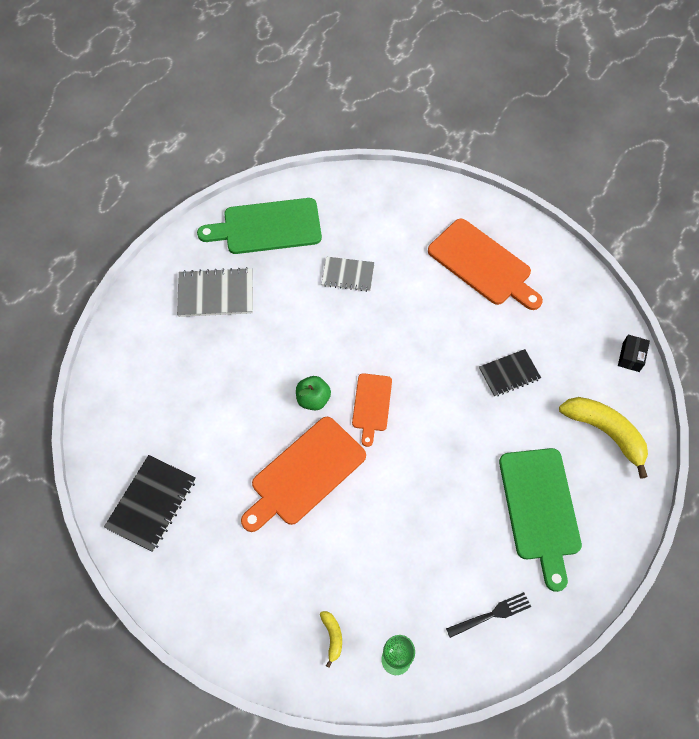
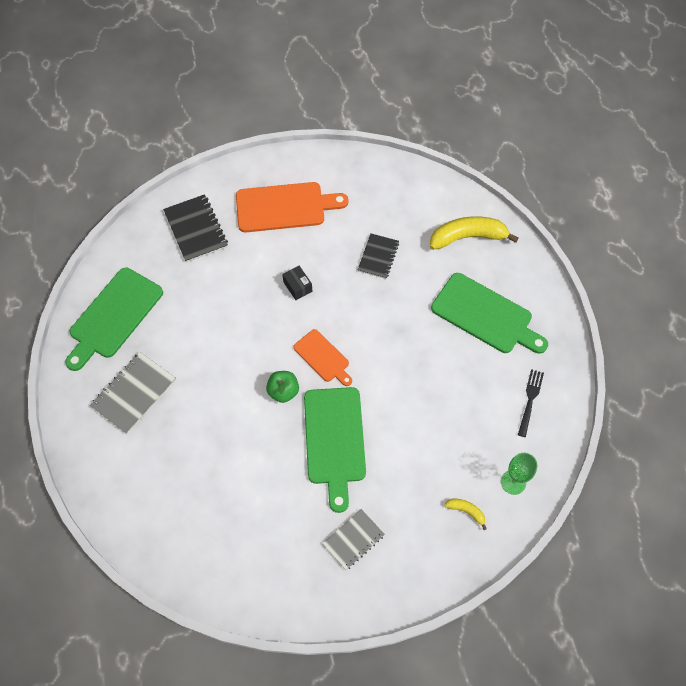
camera: 50 degrees left, 0 degrees up
(151, 504) = (263, 565): black notebook -> black notebook (196, 229)
(304, 474) = (334, 440): orange cutting board -> green cutting board
(348, 275) = (208, 294): grey notebook -> grey notebook (353, 539)
(631, 357) = (431, 181): black box -> black box (297, 286)

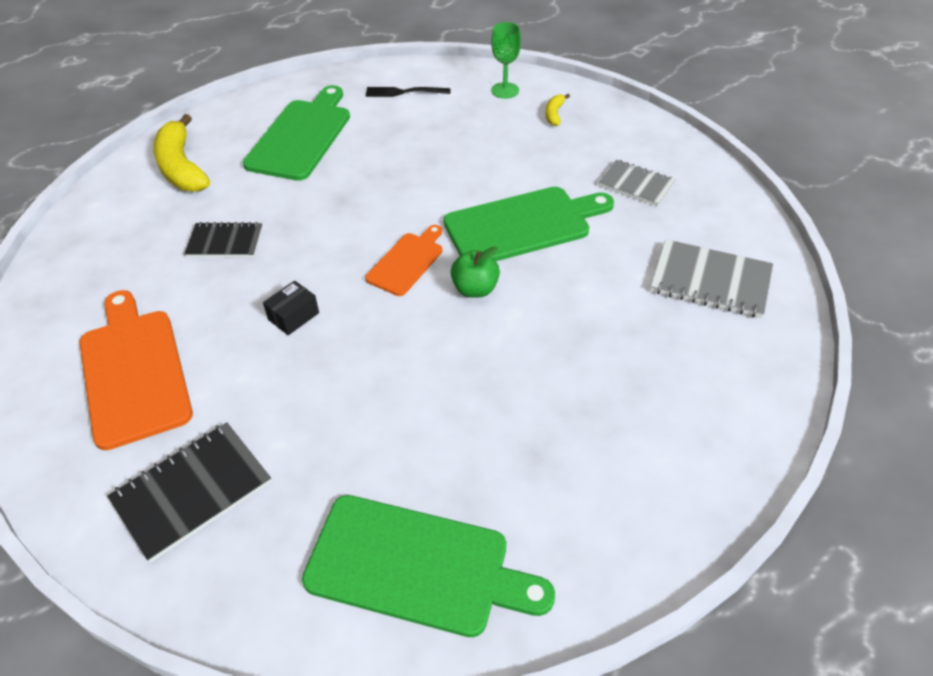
camera: 105 degrees left, 15 degrees down
(134, 393) = (556, 473): grey notebook -> grey notebook (710, 281)

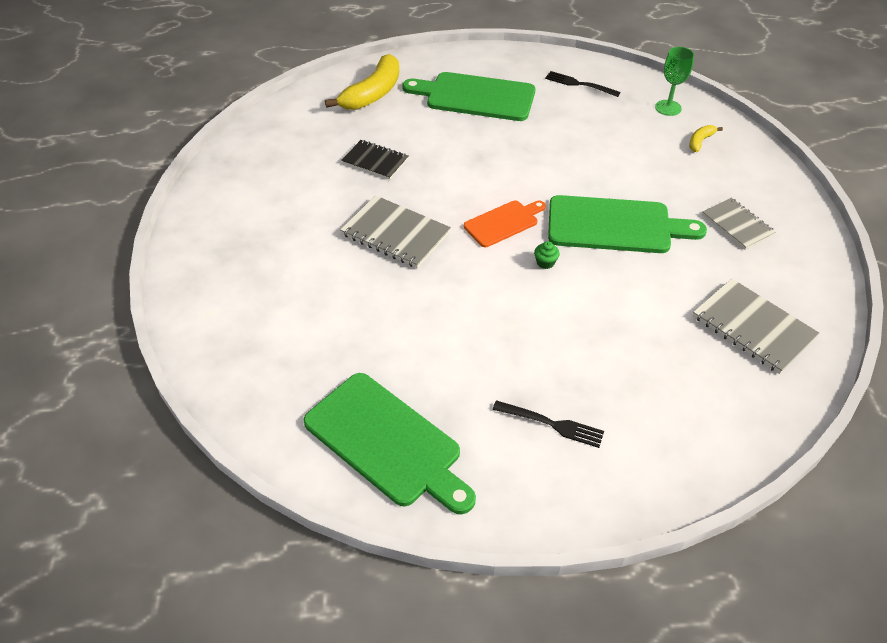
camera: 25 degrees right, 0 degrees up
(134, 371) = (266, 233): orange cutting board -> none
(182, 167) = (373, 93): yellow banana -> yellow banana turned 150 degrees counterclockwise
(192, 491) = (264, 329): black notebook -> none
(293, 316) = (395, 234): black box -> grey notebook
(301, 136) = (475, 96): green cutting board -> green cutting board turned 120 degrees counterclockwise
(475, 289) = (545, 262): green apple -> green cupcake
(582, 464) = (552, 424): none -> black fork

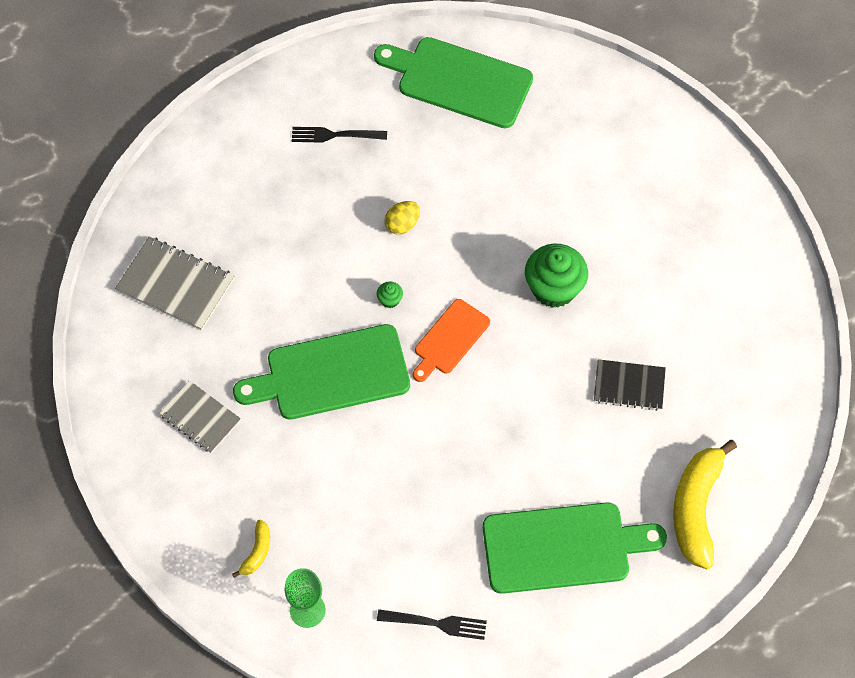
camera: 160 degrees right, 15 degrees up
(395, 234) = (554, 288): grey notebook -> green cupcake
(510, 318) = (402, 224): none -> yellow egg

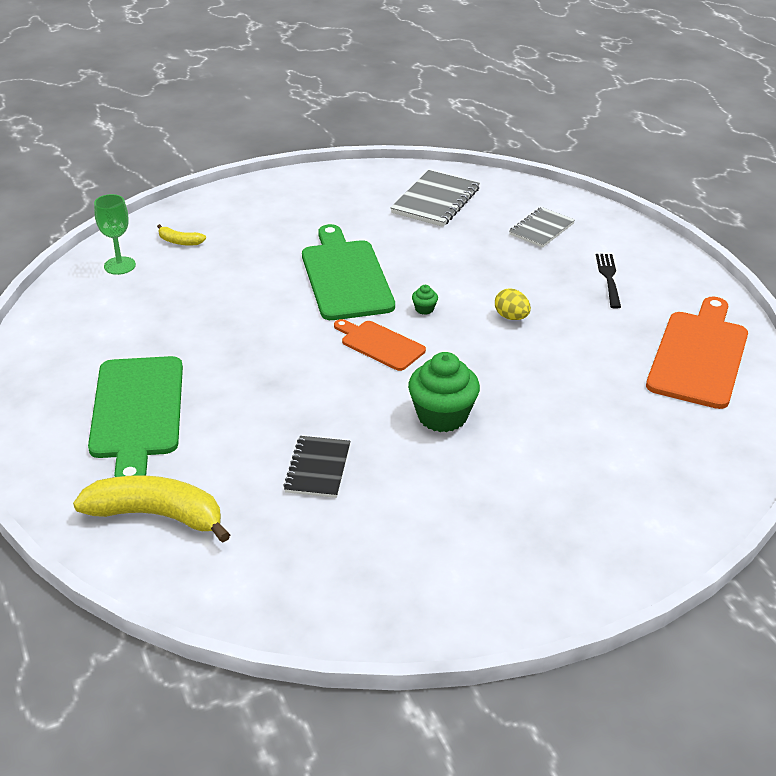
camera: 90 degrees right, 25 degrees down
(200, 418) = (308, 214): grey notebook -> grey notebook (541, 229)
(436, 623) = (83, 332): black fork -> none
(459, 81) = (699, 355): green cutting board -> orange cutting board

